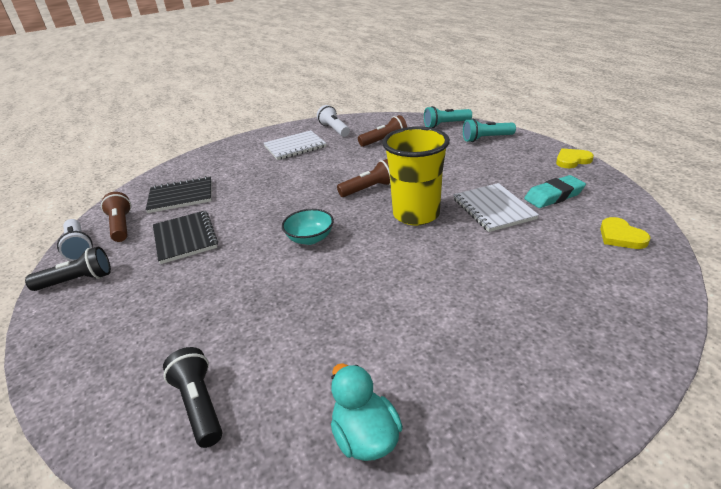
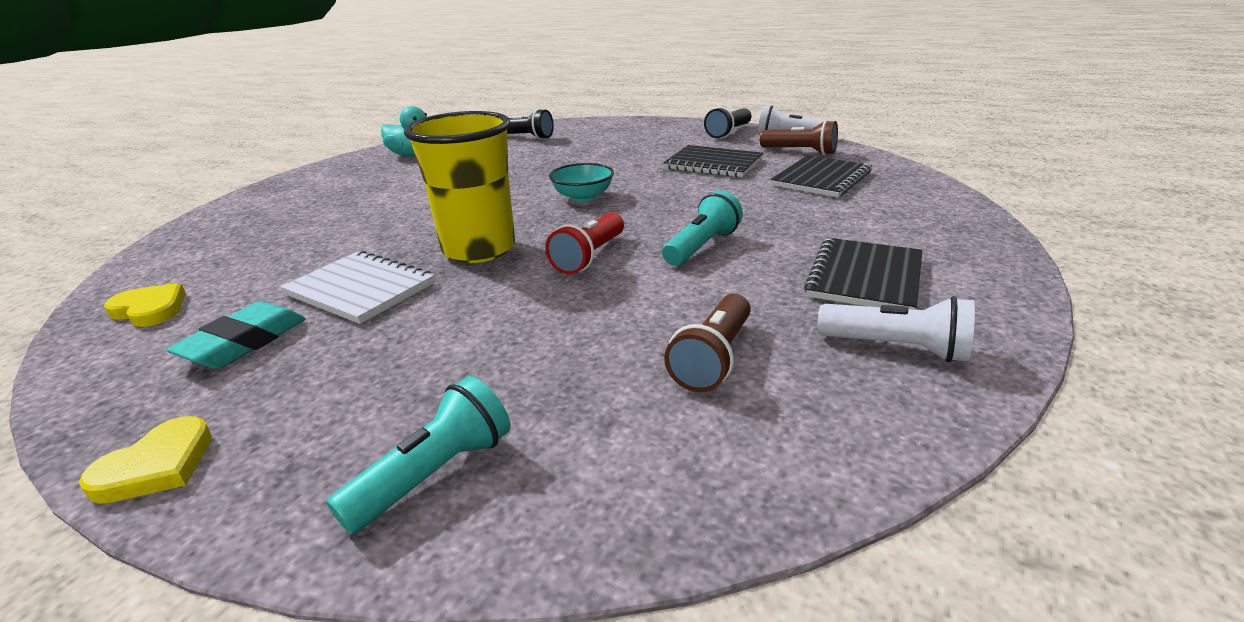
camera: 140 degrees right, 5 degrees down
(295, 147) = (865, 277): white notebook -> black notebook
(369, 189) = (590, 257): brown flashlight -> red flashlight
(446, 125) = (619, 503): turquoise flashlight -> turquoise flashlight (701, 247)

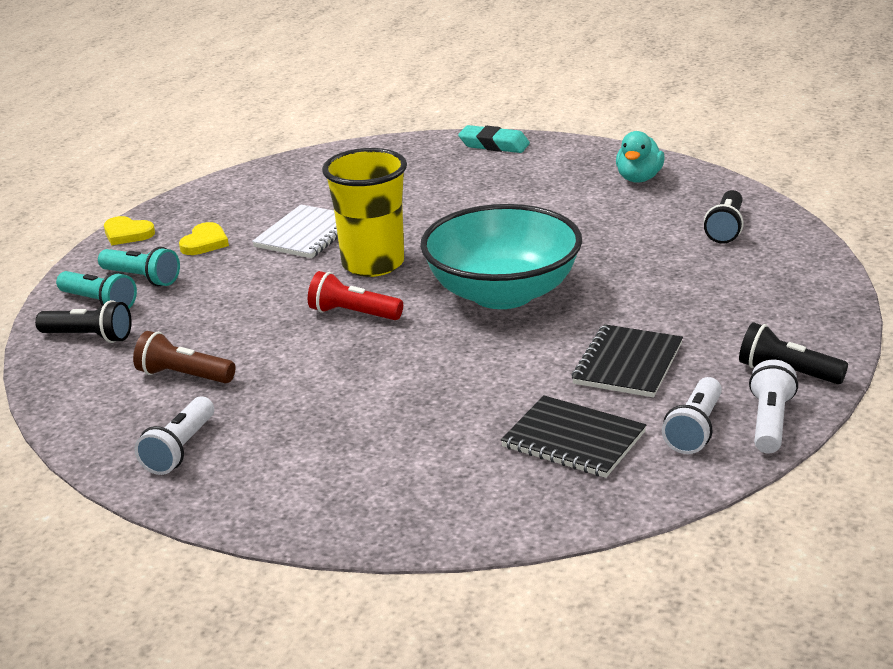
camera: 85 degrees right, 0 degrees up
(150, 309) = (287, 176): yellow heart -> yellow heart (205, 242)
(244, 343) = (238, 218): turquoise eraser -> turquoise eraser (494, 145)
(564, 473) = (89, 337): none -> black flashlight
(583, 197) = (503, 293): turquoise bowl -> turquoise bowl, size x2.29
(701, 247) = (370, 365): turquoise flashlight -> turquoise flashlight (142, 278)
(800, 152) = (695, 429): brown flashlight -> white flashlight
(865, 277) = (296, 446): black notebook -> none

